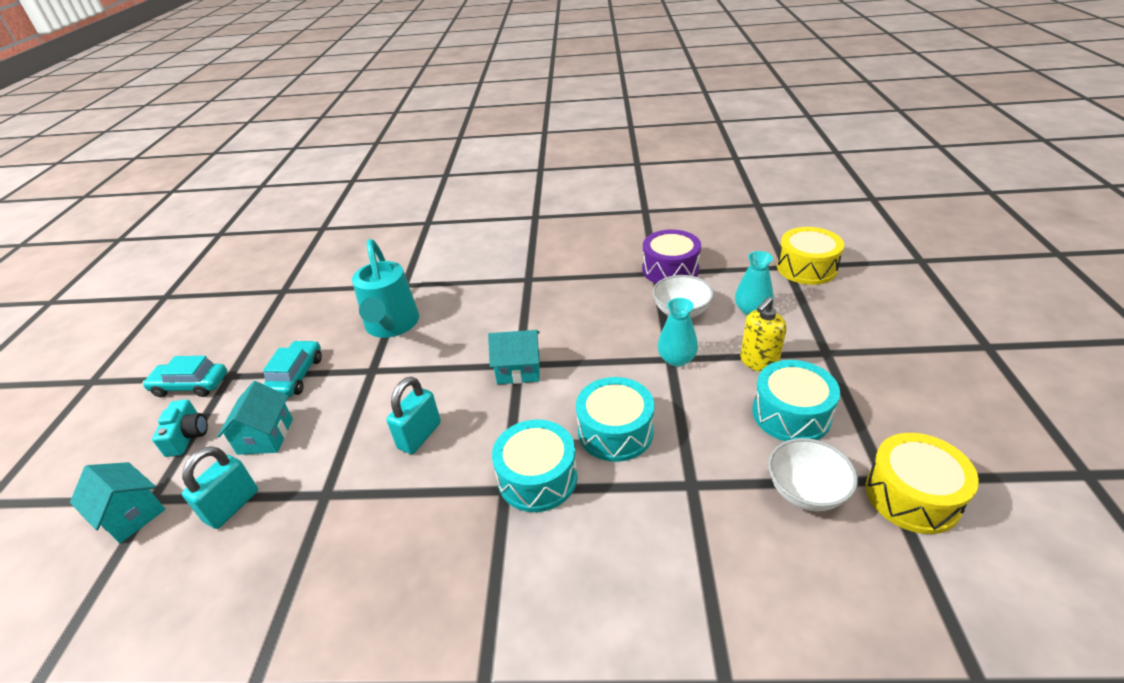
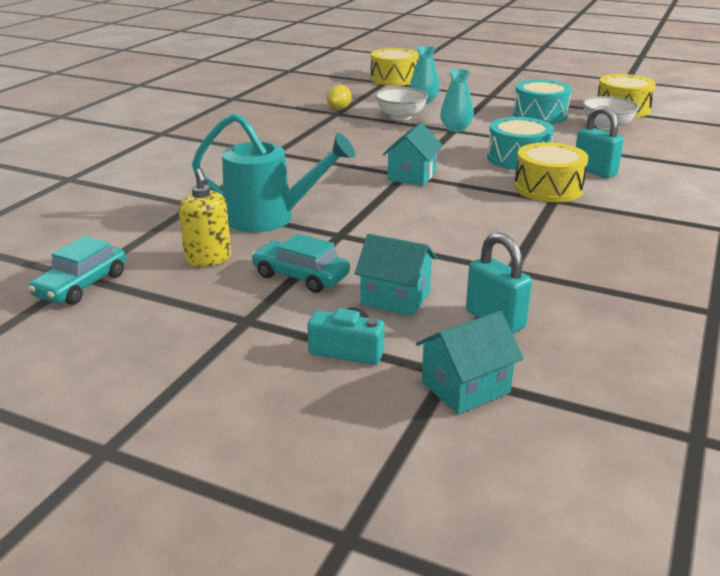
camera: 70 degrees left, 10 degrees down
(191, 385) = (234, 350): turquoise car -> turquoise car (81, 285)
(419, 436) = (464, 223): turquoise padlock -> turquoise padlock (594, 171)
(537, 478) = (548, 188): turquoise drum -> yellow drum
(670, 269) = (339, 108): purple drum -> yellow lemon
(758, 362) = (482, 111): yellow soap dispenser -> yellow soap dispenser (208, 259)

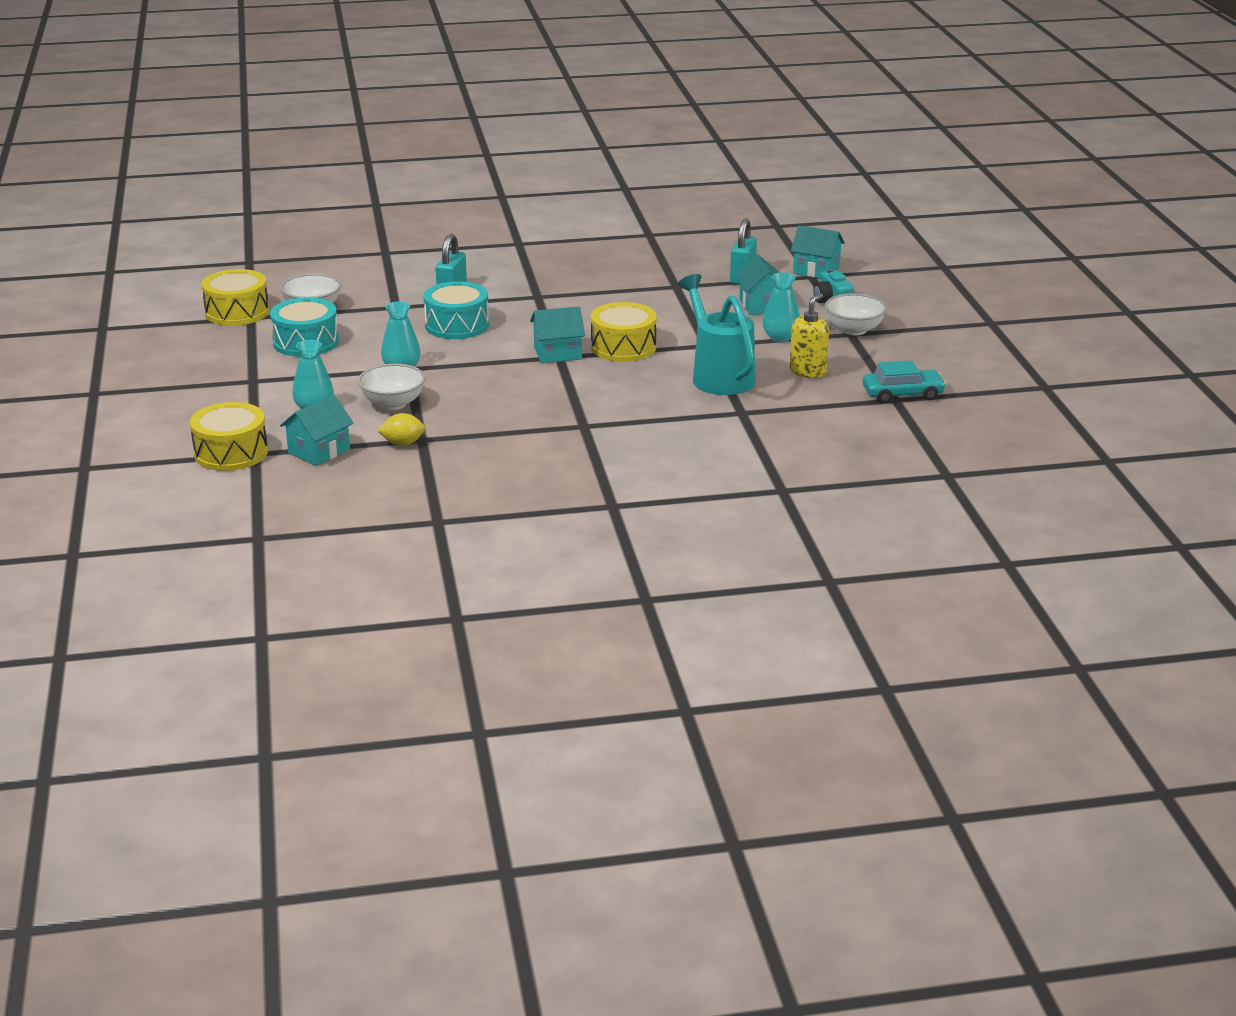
camera: 125 degrees left, 0 degrees up
(252, 327) = (854, 330): none -> white bowl
(301, 276) = (780, 337): turquoise car -> turquoise vase
(363, 92) = (319, 451): none -> turquoise house
(548, 188) = (514, 302): yellow drum -> yellow drum (623, 347)

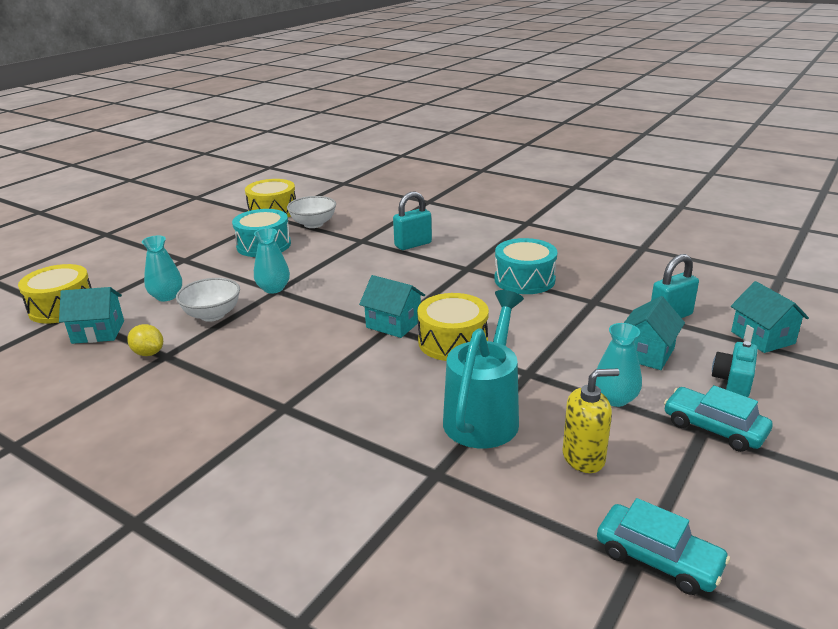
camera: 45 degrees right, 0 degrees up
(457, 325) = (371, 269): turquoise drum -> turquoise drum (524, 279)
(854, 330) = (714, 428): white bowl -> turquoise car

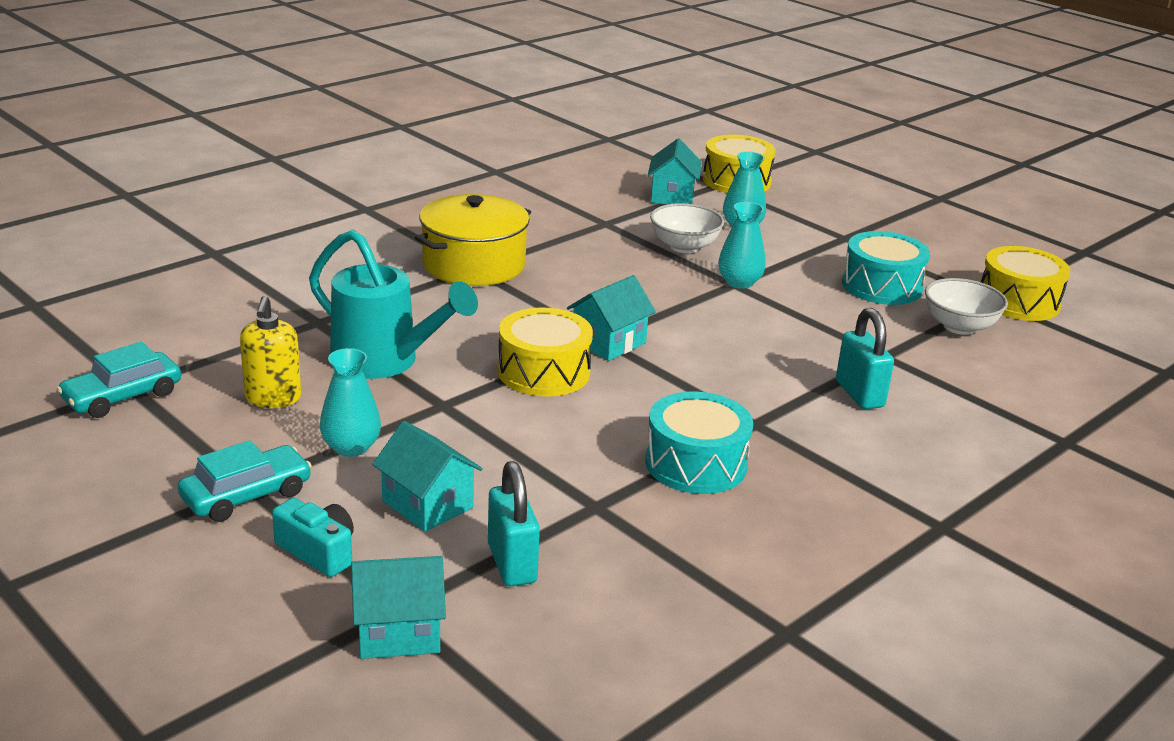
camera: 100 degrees right, 0 degrees up
(148, 353) = (615, 216): yellow lemon -> none
(276, 409) = (474, 265): none -> yellow pot

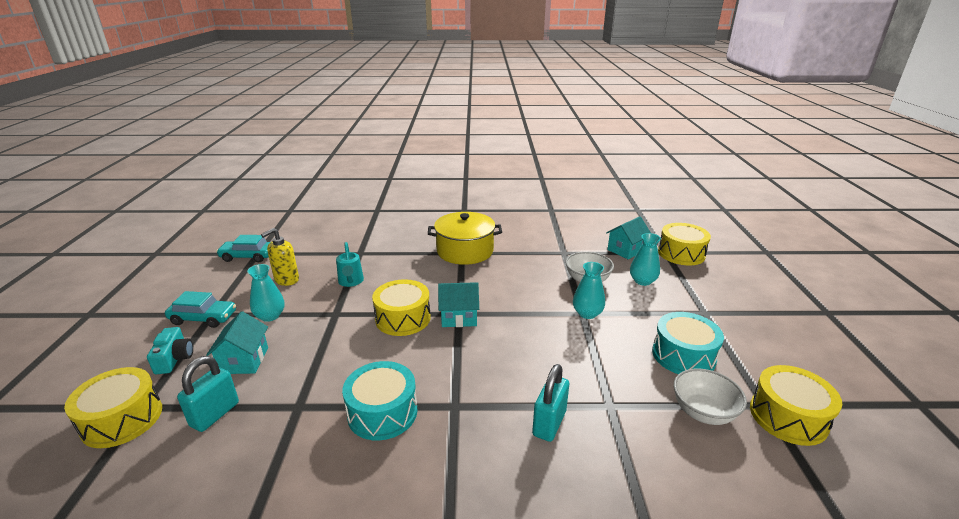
camera: 45 degrees right, 0 degrees up
(384, 362) = (351, 282): turquoise watering can -> turquoise watering can, size x0.56
(398, 632) = (122, 419): turquoise house -> yellow drum

